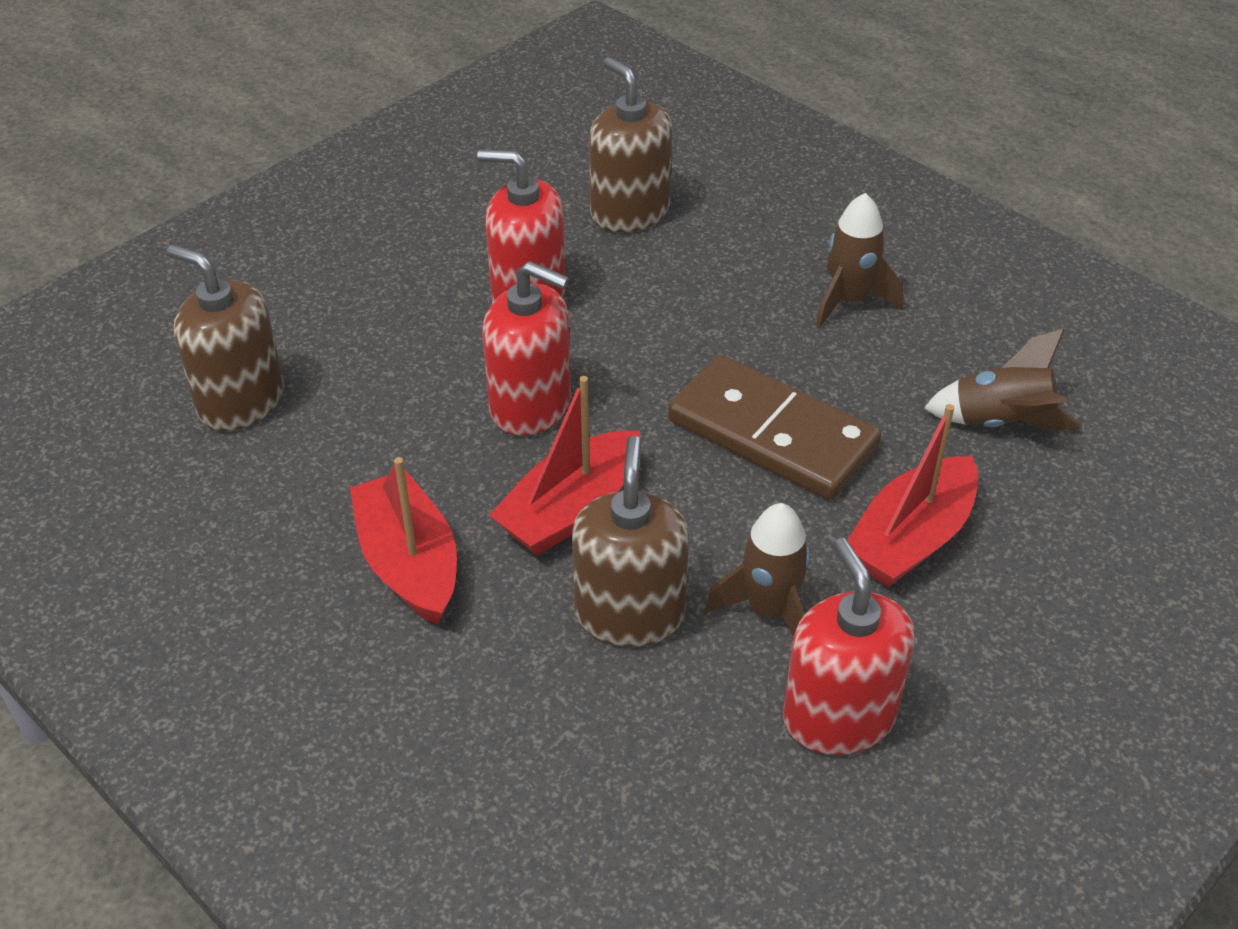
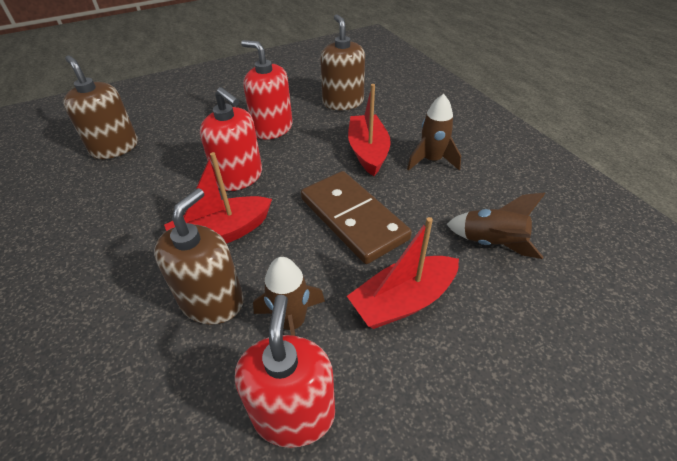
camera: 20 degrees right, 0 degrees up
(409, 563) = (124, 241): red boat -> red boat (368, 152)

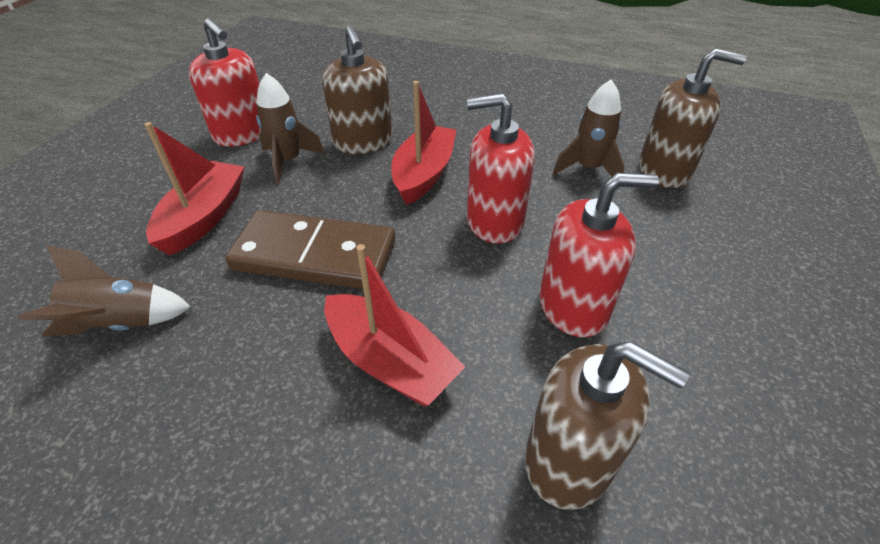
camera: 135 degrees right, 0 degrees up
(431, 160) = (273, 416): brown rocket -> brown rocket (588, 168)

